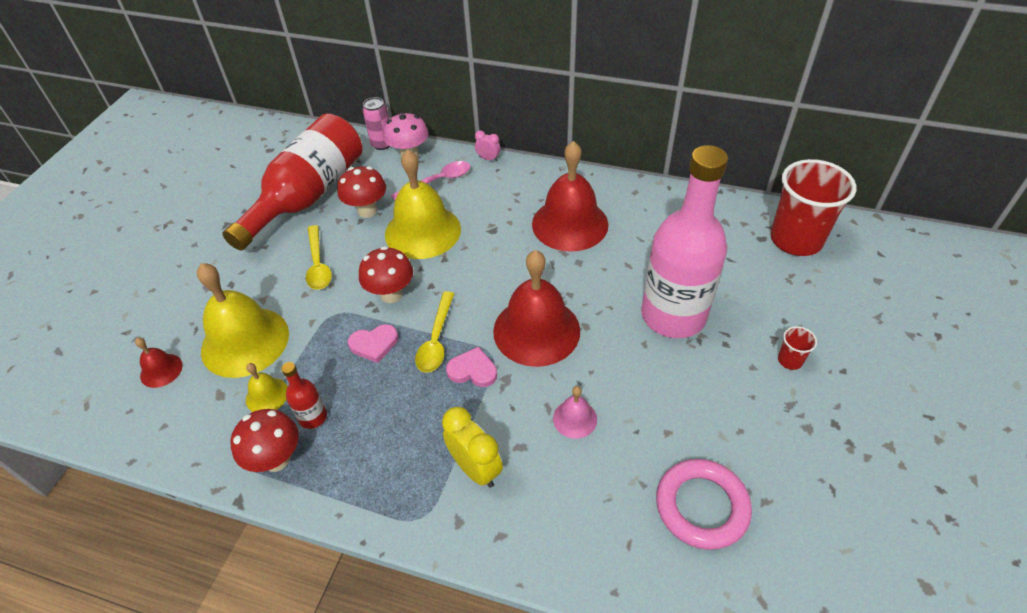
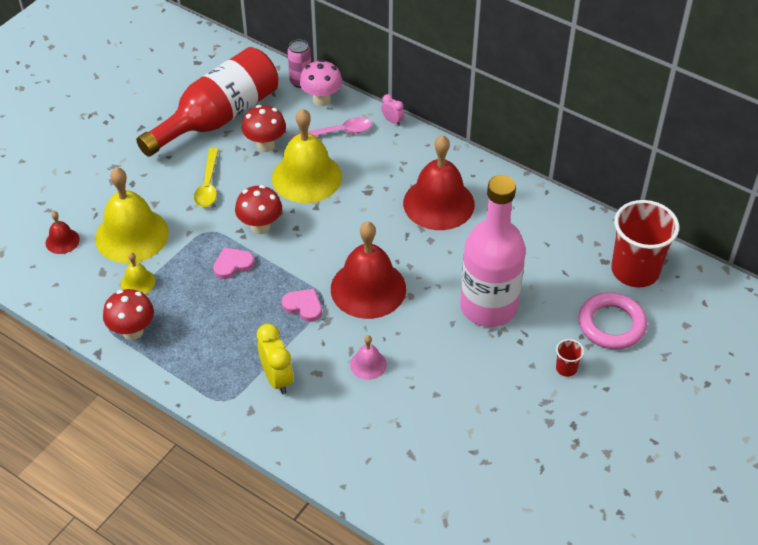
camera: 15 degrees right, 0 degrees up
(313, 417) = (168, 308): red bottle -> none
(374, 344) = (232, 264): pink heart -> pink heart turned 150 degrees clockwise
(436, 340) = (283, 274): yellow spoon -> none
(701, 506) = (434, 451): pink ring -> pink ring (611, 324)

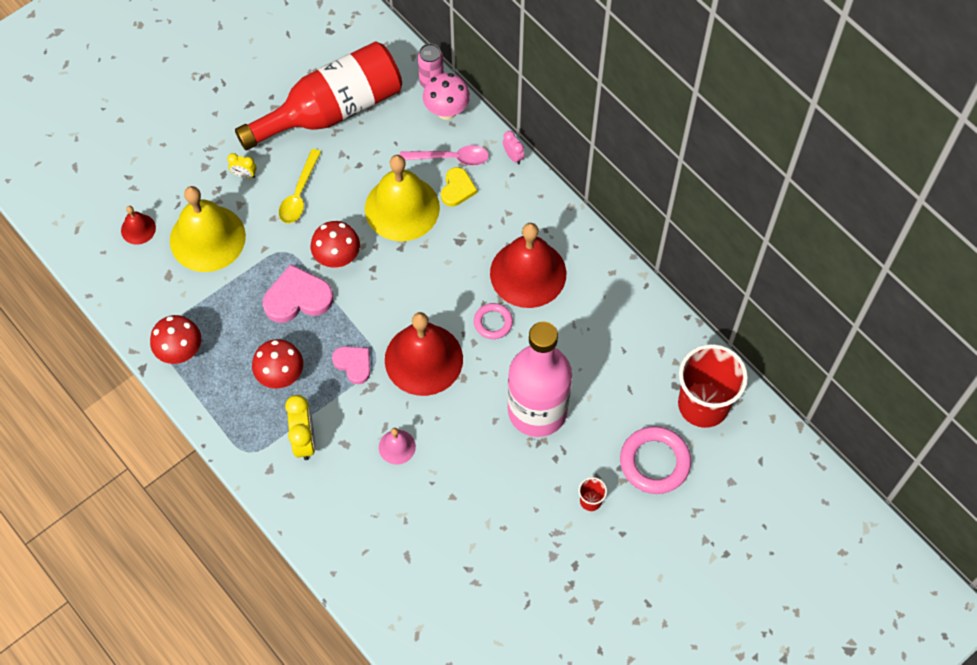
camera: 15 degrees right, 15 degrees up
(138, 282) = (199, 296): yellow bell -> none
(152, 180) = (244, 175): none -> yellow clock
(232, 264) = (297, 298): pink heart -> pink heart, size x1.61
(265, 145) = (371, 157): red mushroom -> red mushroom (281, 376)
(351, 153) = (457, 189): none -> yellow heart
(421, 247) = (493, 322): none -> pink ring

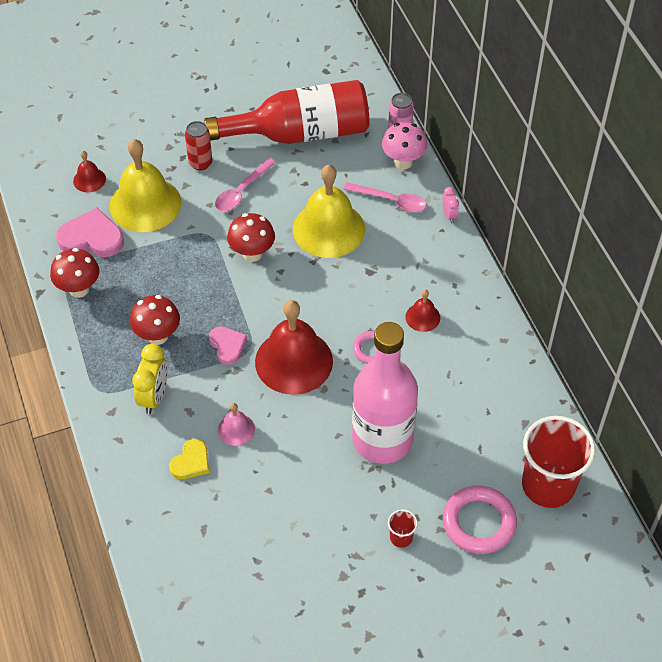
camera: 20 degrees right, 10 degrees down
(244, 175) = (200, 163): yellow clock -> red can
(297, 298) = (202, 275): pink heart -> pink heart (92, 238)
(299, 194) = (241, 191): yellow spoon -> pink spoon
(457, 189) = (386, 227): yellow heart -> yellow heart (191, 462)
(528, 273) = (422, 317): red bell -> red bell, size x0.46

